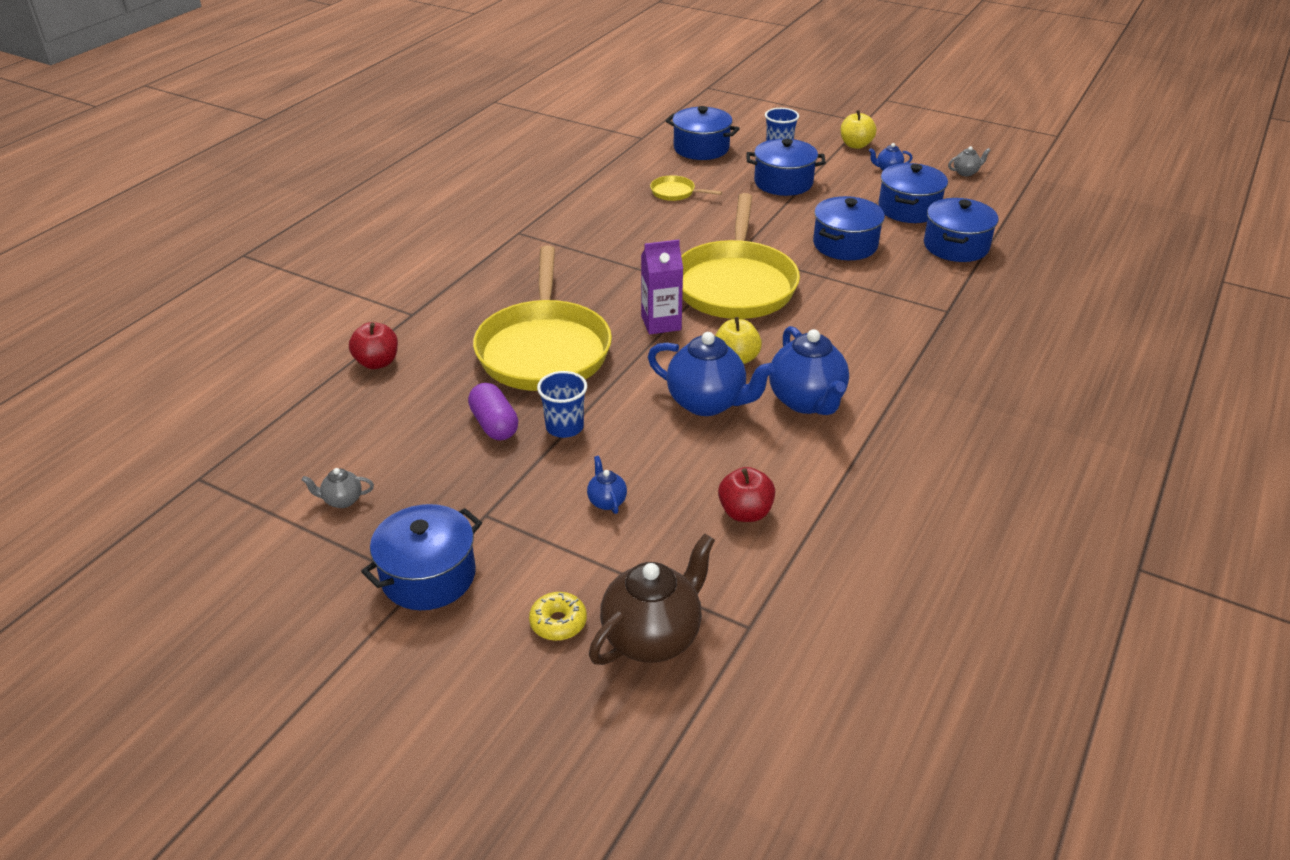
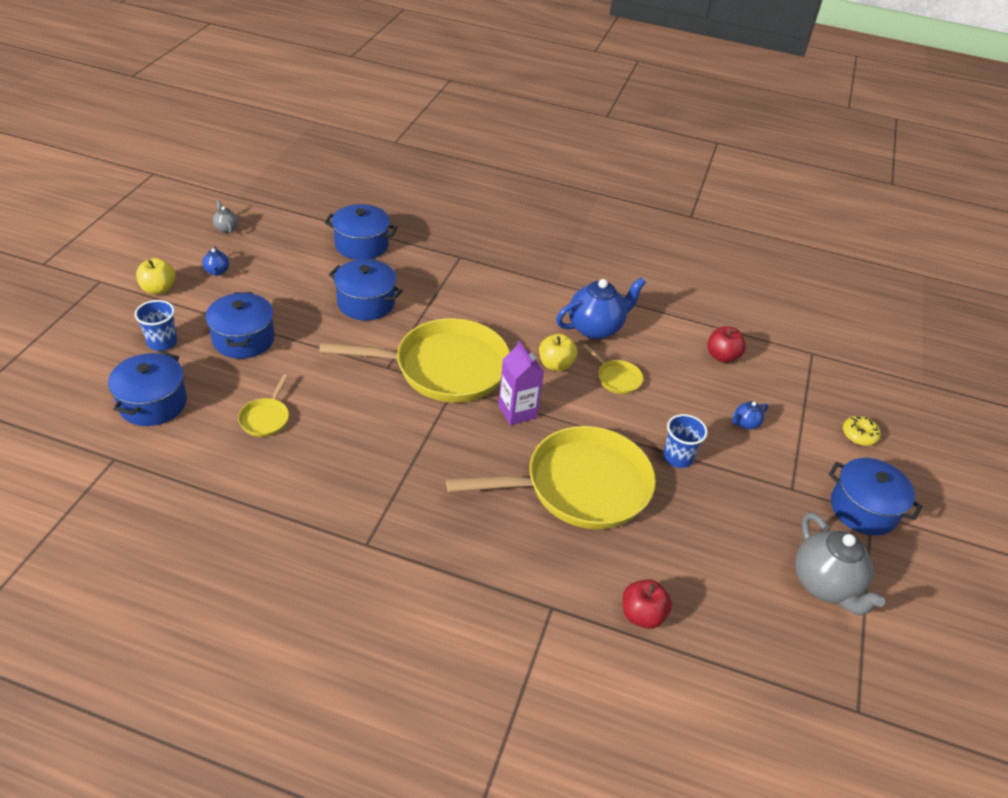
camera: 105 degrees left, 5 degrees up
(342, 500) = (825, 585): grey teapot -> grey teapot, size x2.19
(494, 425) = (693, 503): purple capsule -> none
(653, 637) = (843, 392): brown teapot -> none
(707, 403) = (616, 378): blue teapot -> yellow pan
(908, 209) = (298, 264): blue pot -> none

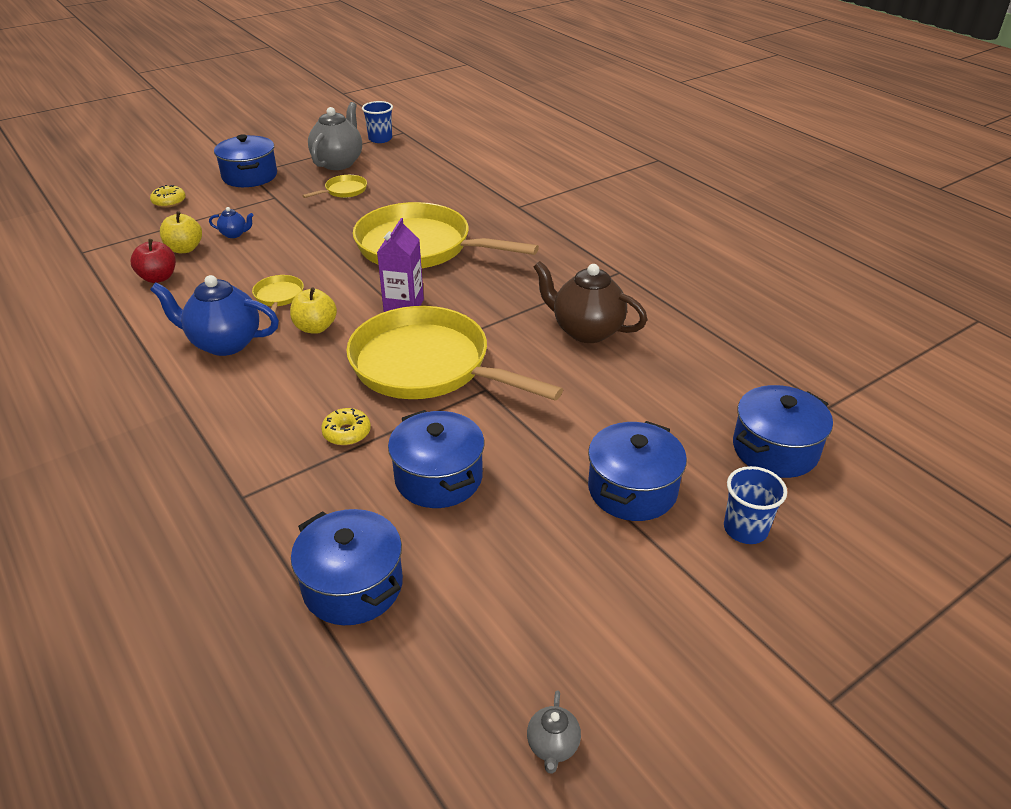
camera: 140 degrees left, 5 degrees down
(159, 289) = (728, 635): yellow apple -> yellow apple (185, 249)
(217, 271) = (618, 632): blue teapot -> none
(266, 418) = (652, 388): yellow pan -> yellow pan (343, 191)
(351, 452) = (586, 331): none -> brown teapot
(445, 306) = (347, 433): none -> yellow donut
(642, 615) = (466, 187): red apple -> none
(678, 457) = (321, 236): blue cup -> blue cup (380, 139)

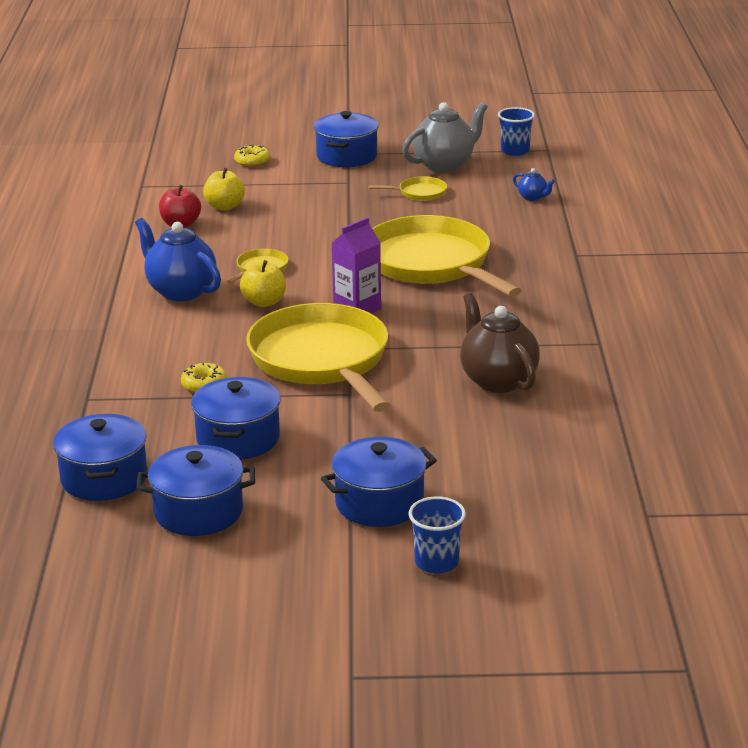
camera: 35 degrees right, 10 degrees down
(234, 234) = (278, 206): blue teapot -> blue teapot (532, 197)
(553, 746) = (131, 611): grey teapot -> none
(775, 449) = (544, 524): blue pot -> blue pot (198, 512)

